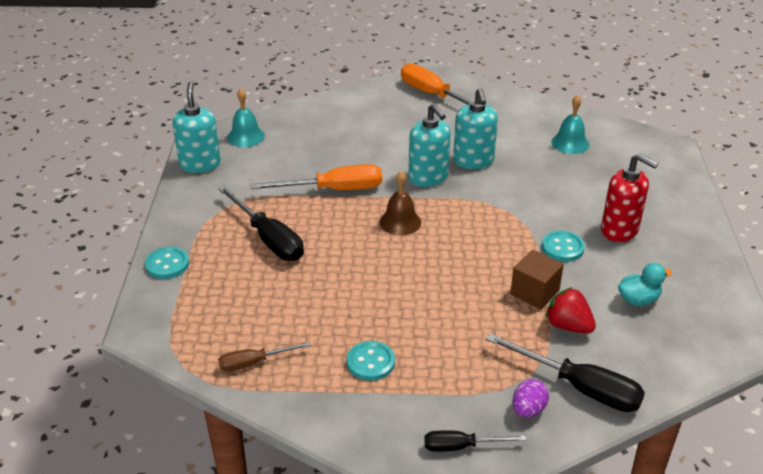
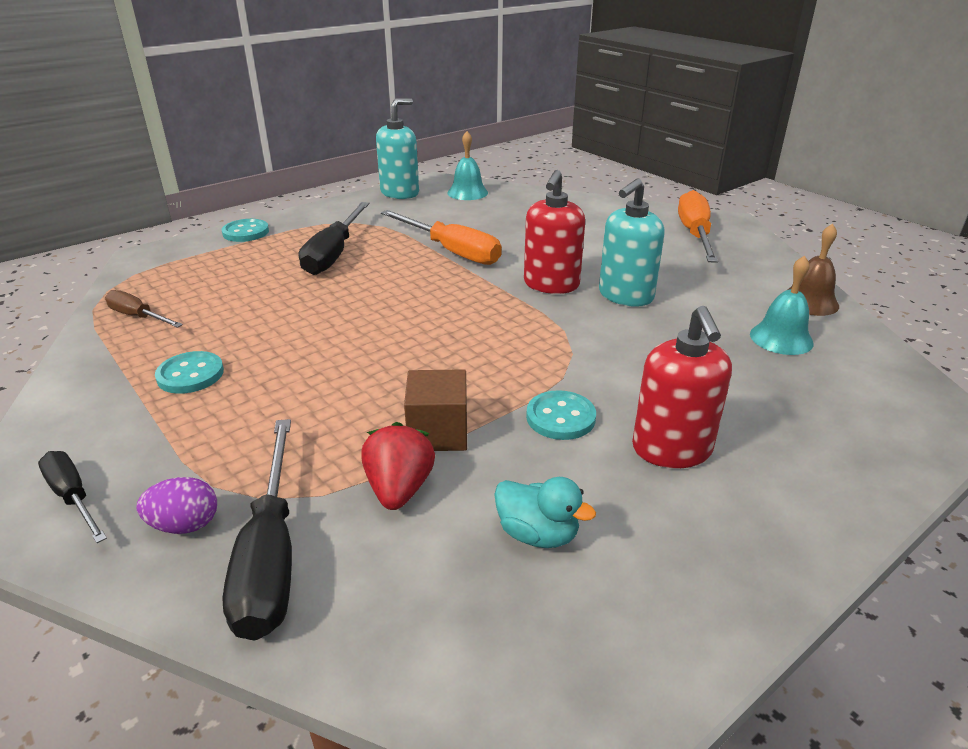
camera: 50 degrees right, 5 degrees down
(400, 222) = (451, 300): brown bell -> brown bell (809, 302)
(428, 177) = (551, 285): turquoise soap dispenser -> red soap dispenser

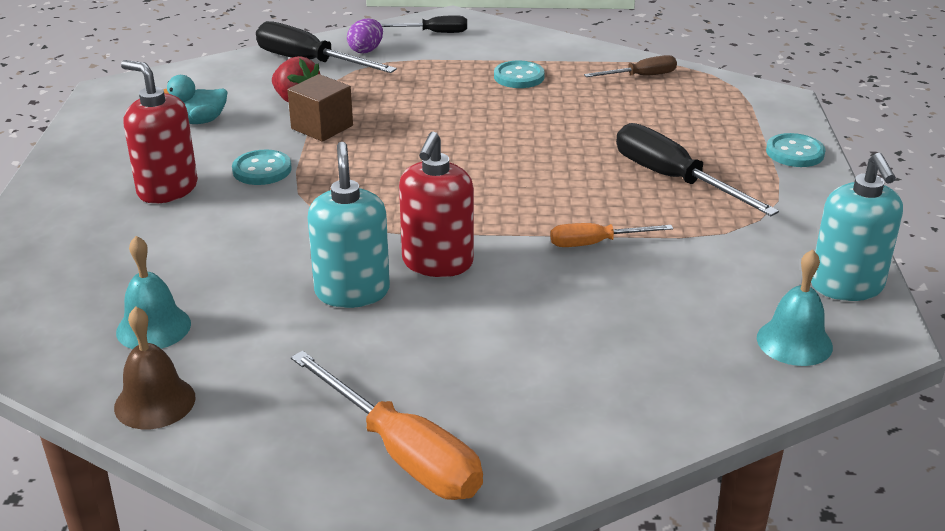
camera: 130 degrees right, 0 degrees up
(451, 251) = (595, 243): orange screwdriver -> orange screwdriver, size x0.57
(551, 285) = (437, 263): red soap dispenser -> red soap dispenser turned 135 degrees counterclockwise

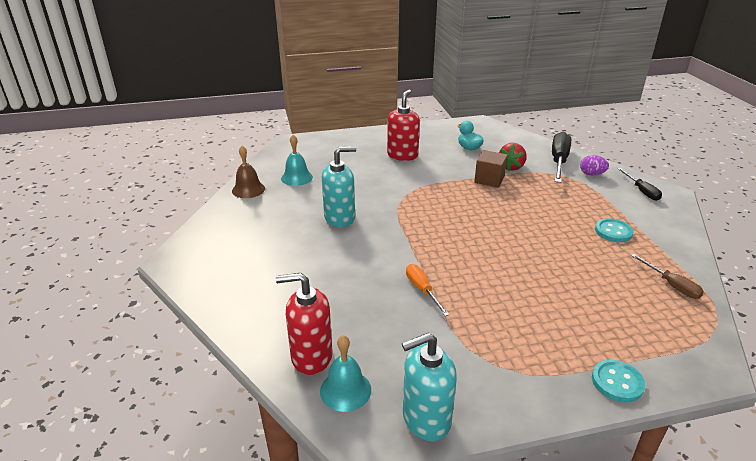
camera: 75 degrees right, 0 degrees up
(262, 170) = (434, 173): turquoise button -> none
(402, 453) = (221, 254): orange screwdriver -> none
(437, 263) = (375, 237): red soap dispenser -> red soap dispenser (311, 357)
(673, 179) = (524, 316): black screwdriver -> none

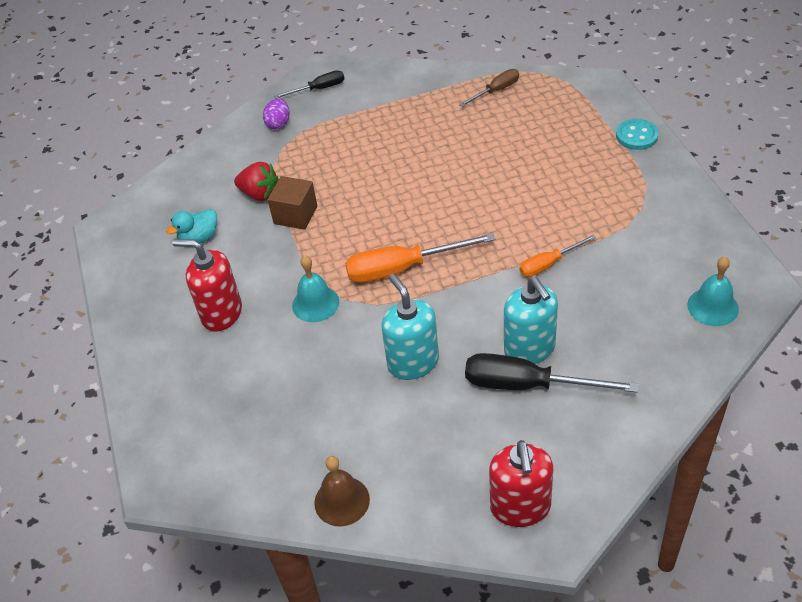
camera: 90 degrees left, 15 degrees up
(296, 177) = (298, 440): turquoise bell -> turquoise bell (315, 303)
(311, 357) = (680, 341): red soap dispenser -> red soap dispenser (520, 507)
(426, 419) = (723, 248): turquoise soap dispenser -> turquoise soap dispenser (530, 349)
(429, 219) = (403, 268): none -> orange screwdriver
(559, 161) = (243, 149): black screwdriver -> black screwdriver (528, 385)
(613, 232) = (409, 118): turquoise button -> none

